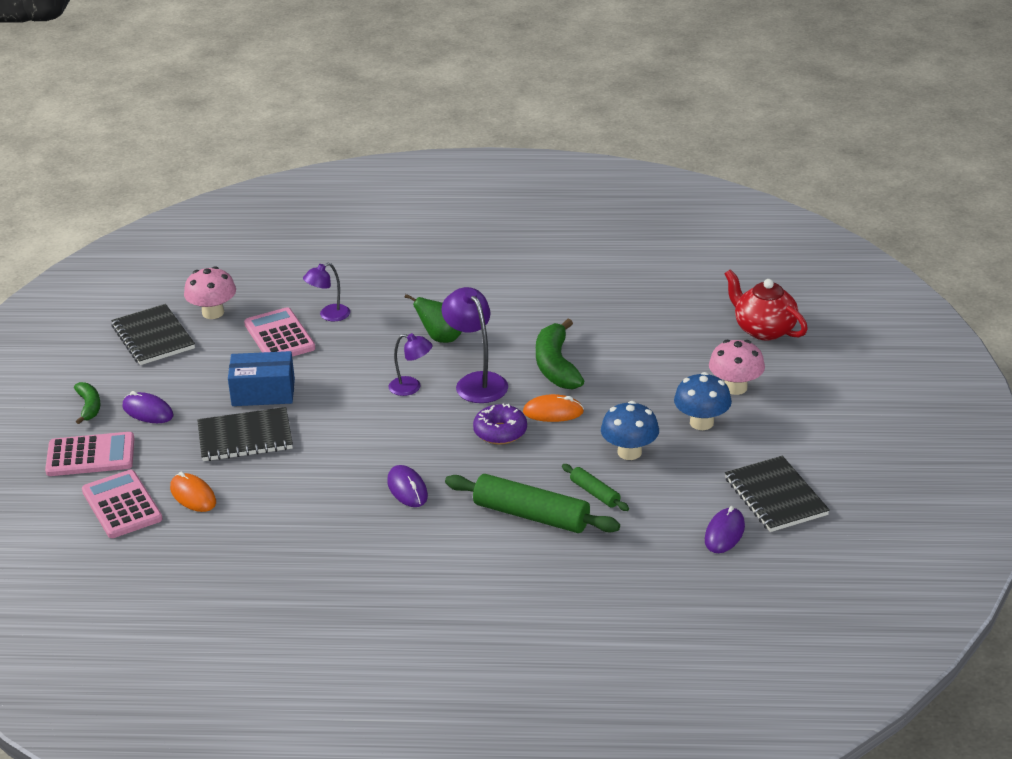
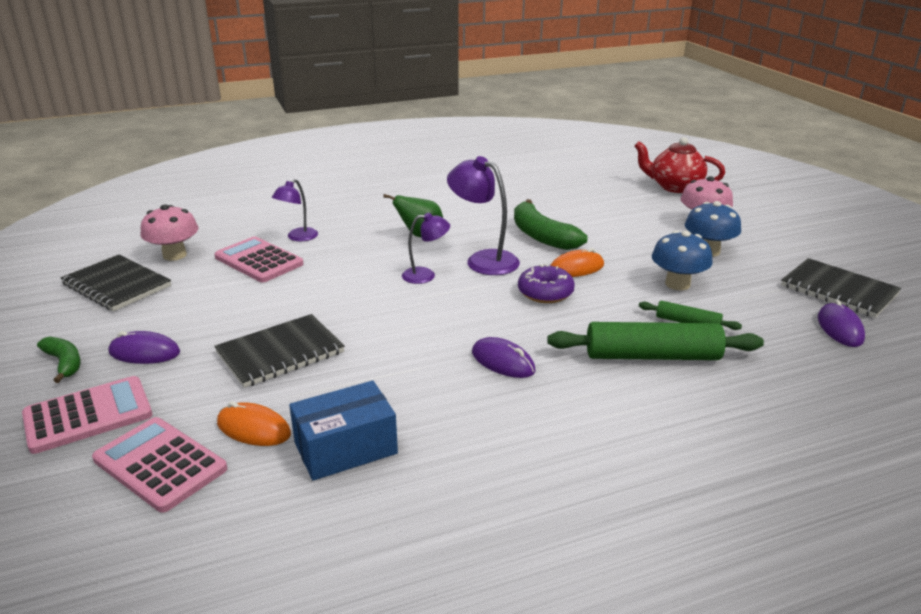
camera: 25 degrees left, 5 degrees down
(263, 392) = (273, 308): blue box -> blue box (346, 448)

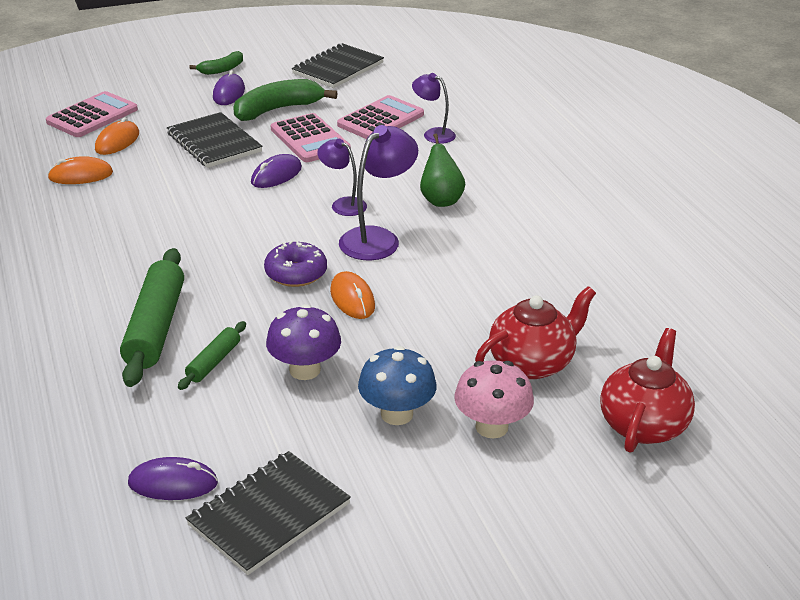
camera: 90 degrees right, 5 degrees up
(88, 415) = (155, 87): pink calculator -> pink calculator (310, 139)
(174, 255) = (394, 83): pink mushroom -> none
(346, 448) = (81, 175): blue box -> orange mouse
(426, 275) = (343, 204): purple lamp -> purple lamp turned 135 degrees clockwise
(503, 362) = (171, 242): purple mouse -> purple mouse (276, 175)
(541, 236) = (442, 281): green banana -> green banana (278, 109)
(630, 211) = (532, 363): none -> red teapot
(677, 284) = (305, 370): blue mushroom -> purple mushroom

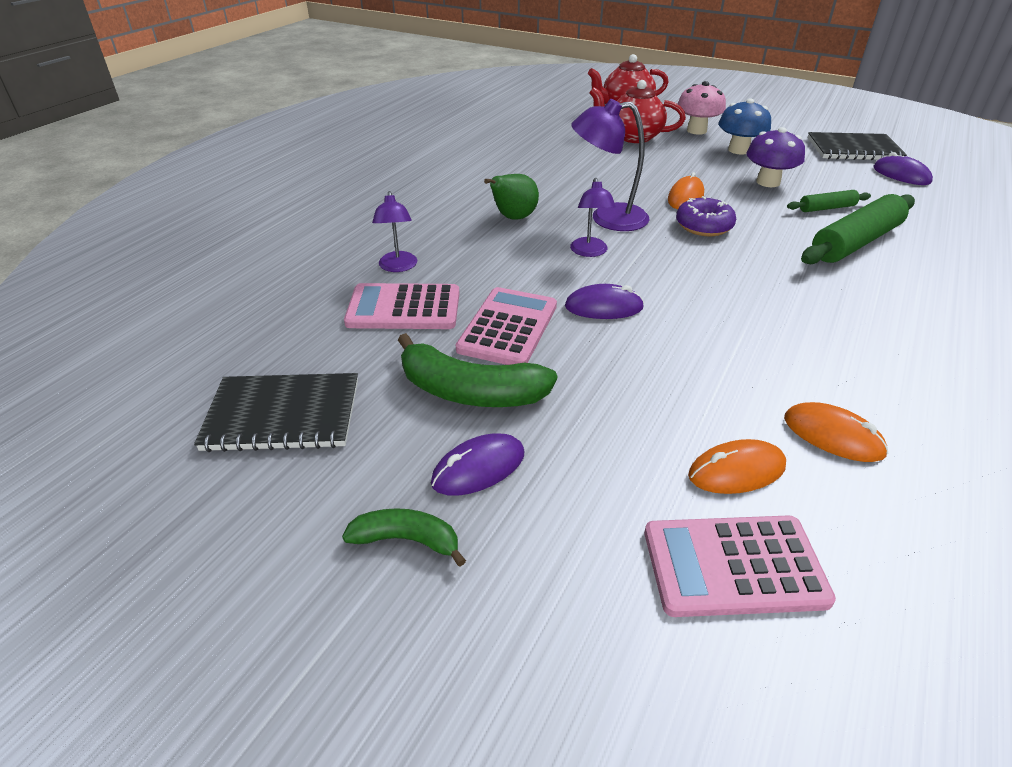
camera: 130 degrees left, 5 degrees up
(214, 143) = (613, 387): black notebook -> none

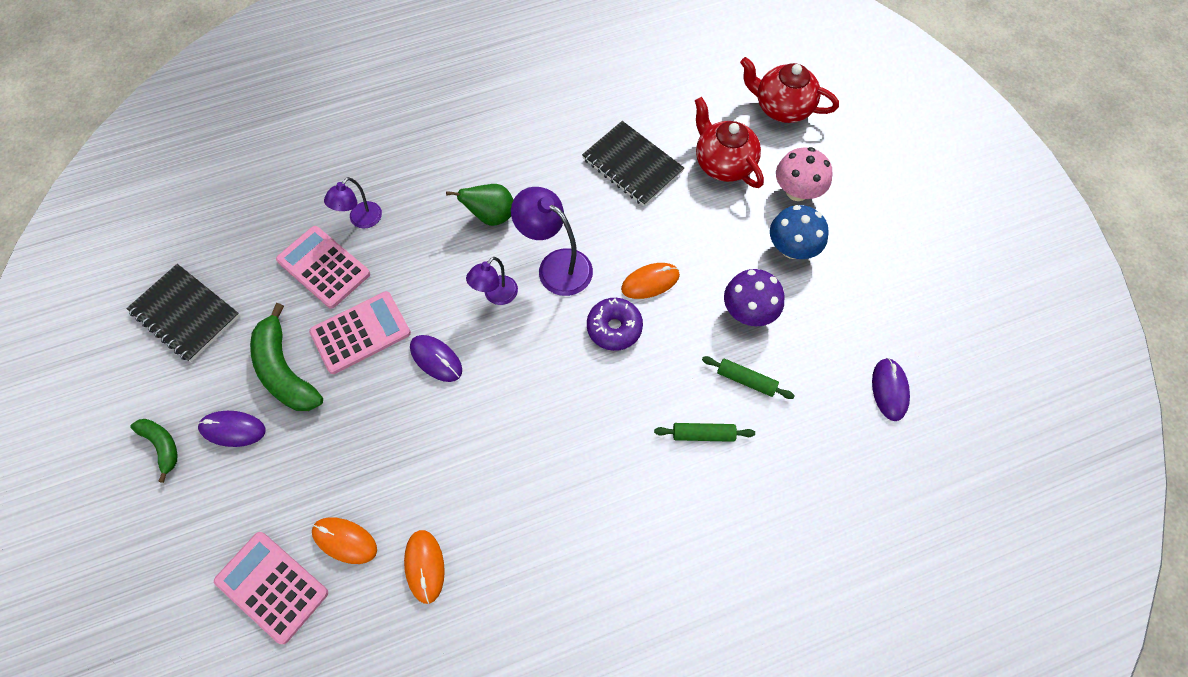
camera: 40 degrees right, 25 degrees up
(853, 149) = (907, 323): black notebook -> black notebook (632, 165)
(855, 242) = (703, 434): green rolling pin -> green rolling pin, size x0.51

